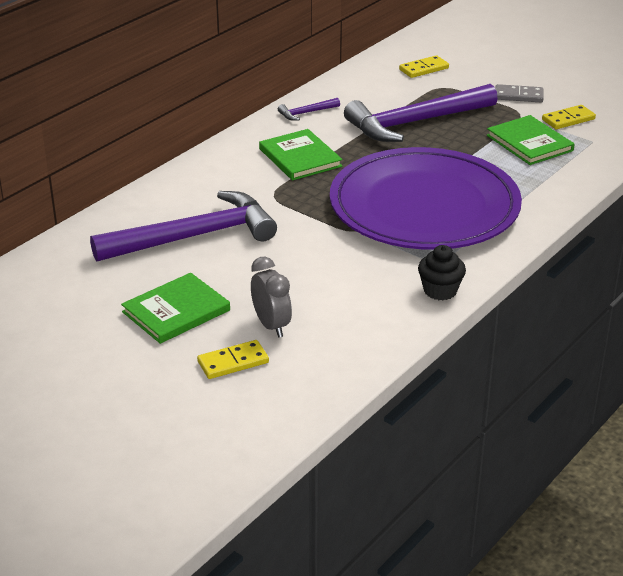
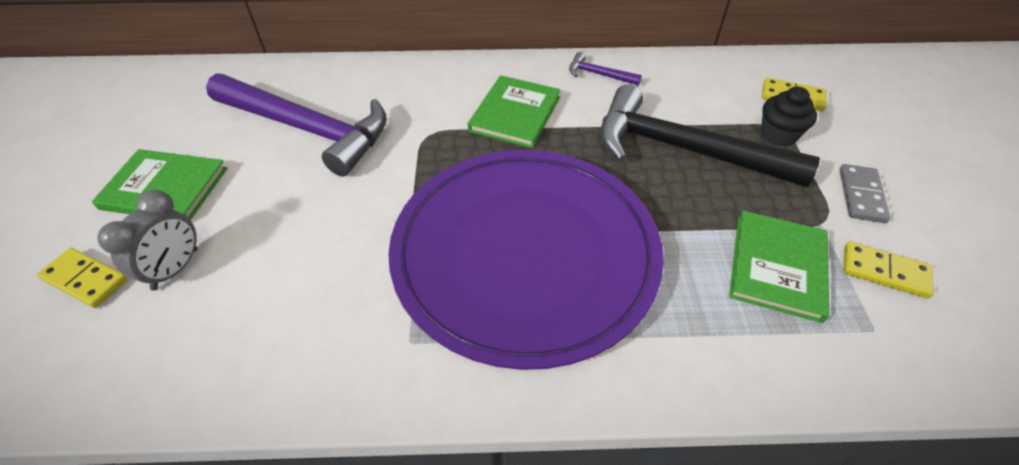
camera: 50 degrees right, 15 degrees up
(415, 122) = (683, 149): purple hammer -> black hammer
(440, 291) = (349, 380): black cupcake -> black cupcake (778, 135)
(518, 96) = (861, 195): grey domino -> grey domino turned 45 degrees clockwise

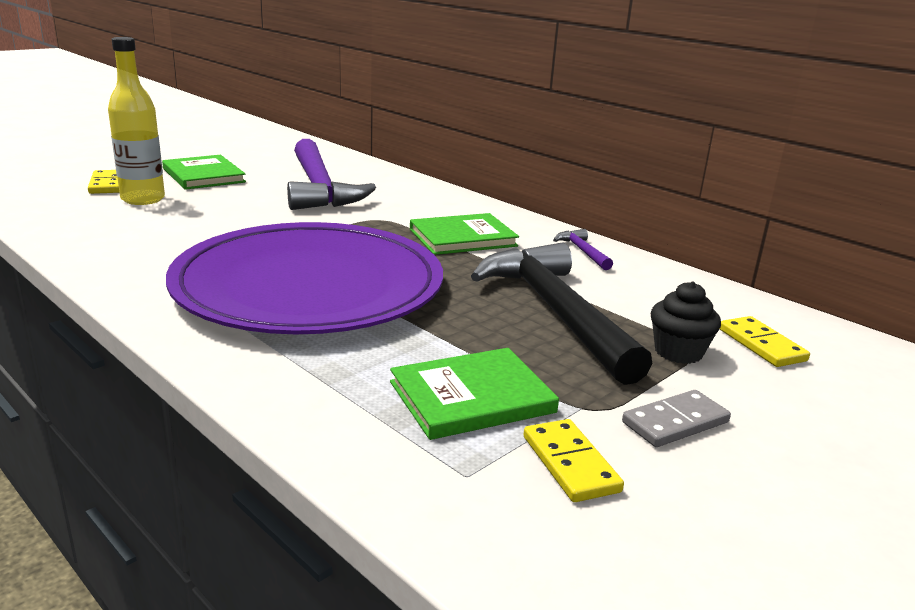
camera: 45 degrees right, 25 degrees down
(175, 269) = (143, 199): grey clock -> yellow bottle

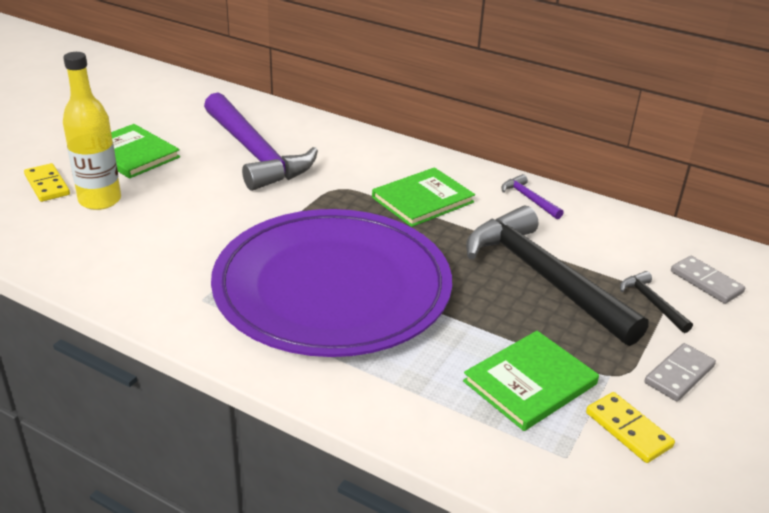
camera: 15 degrees left, 10 degrees up
(678, 352) = (652, 302): black cupcake -> black hammer
(762, 345) = (706, 282): yellow domino -> grey domino

